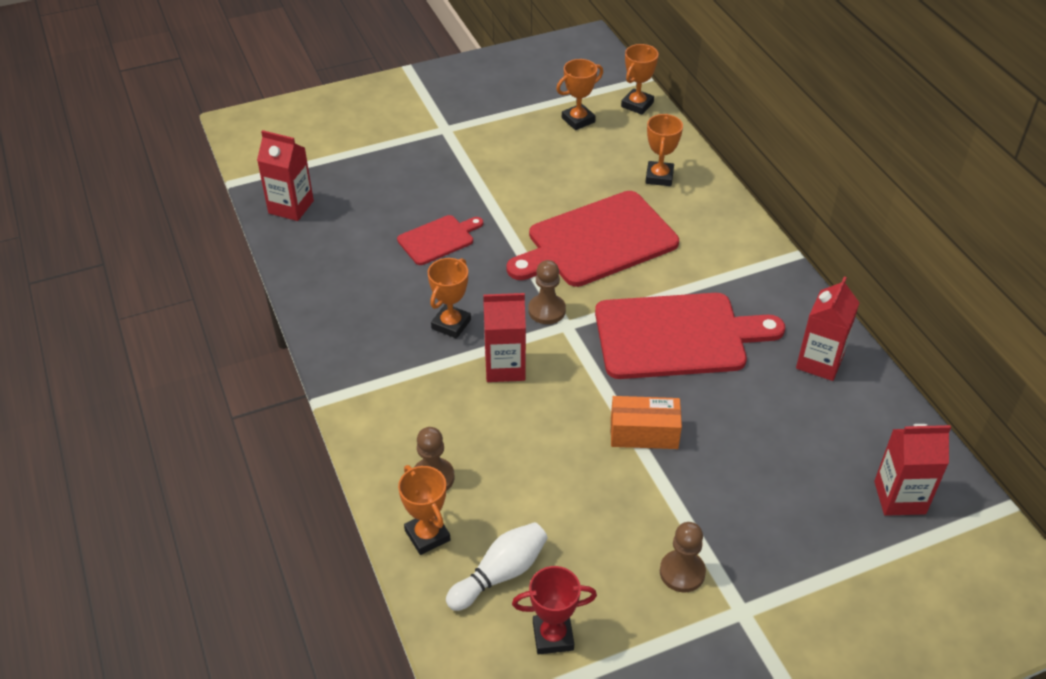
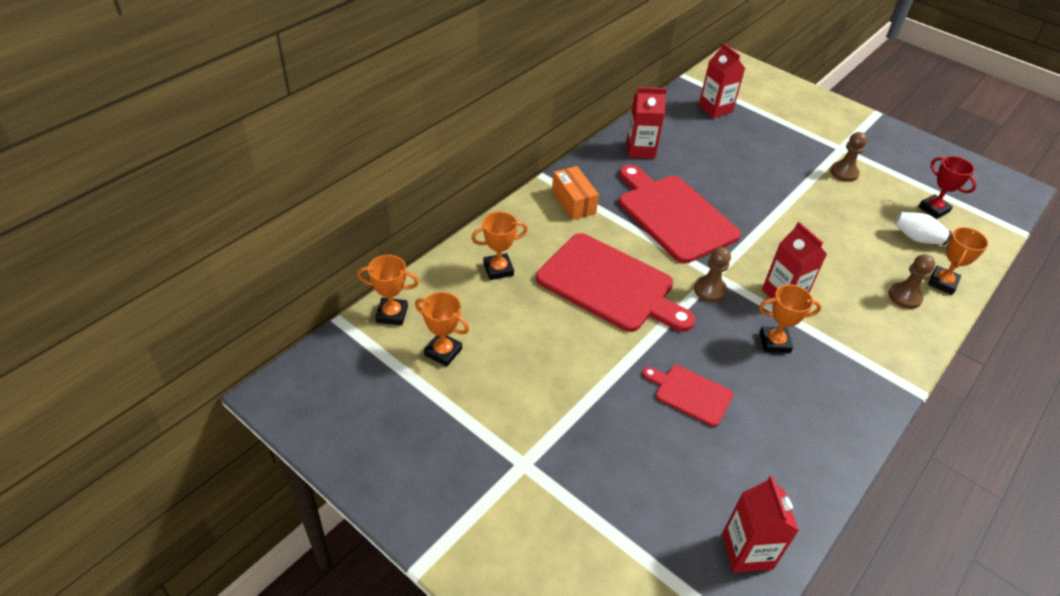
camera: 120 degrees left, 0 degrees up
(644, 433) = (769, 210): orange box -> orange box (573, 202)

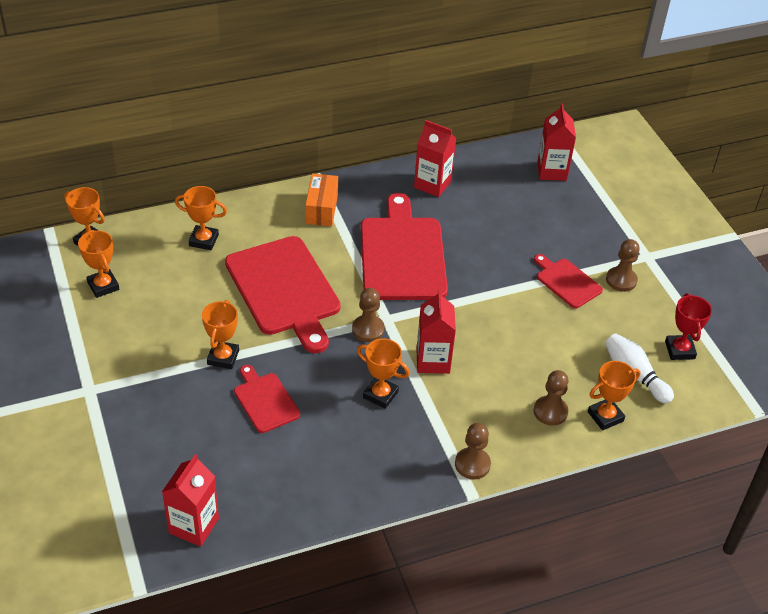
camera: 30 degrees right, 0 degrees up
(616, 371) = (223, 357): none -> orange trophy
(810, 189) = (566, 282): none -> red cutting board
(899, 368) = (472, 464): none -> brown pawn

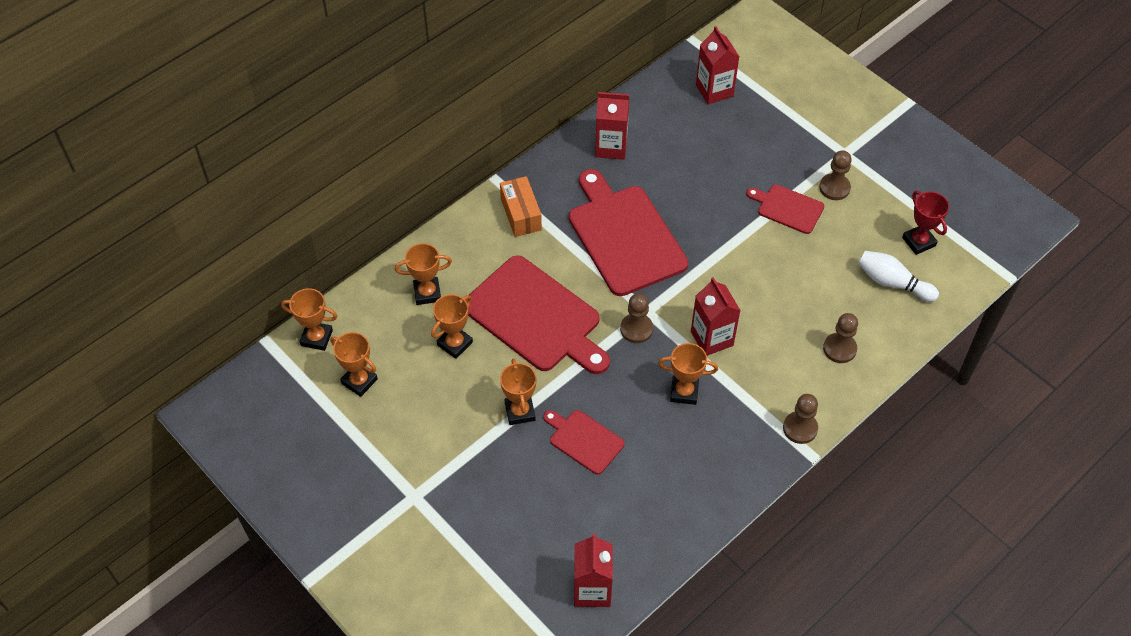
camera: 20 degrees left, 10 degrees up
(605, 416) = (888, 334): orange trophy -> orange trophy (455, 343)

